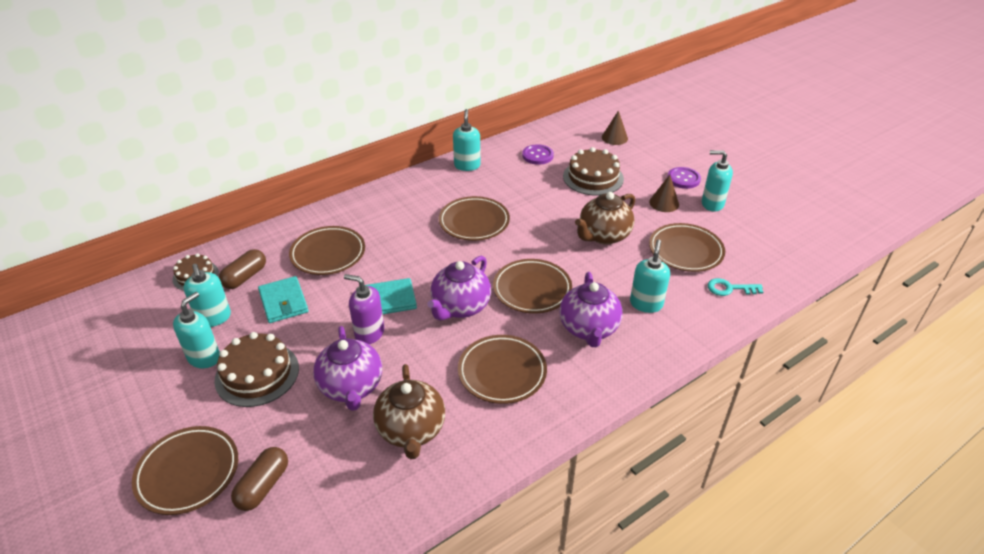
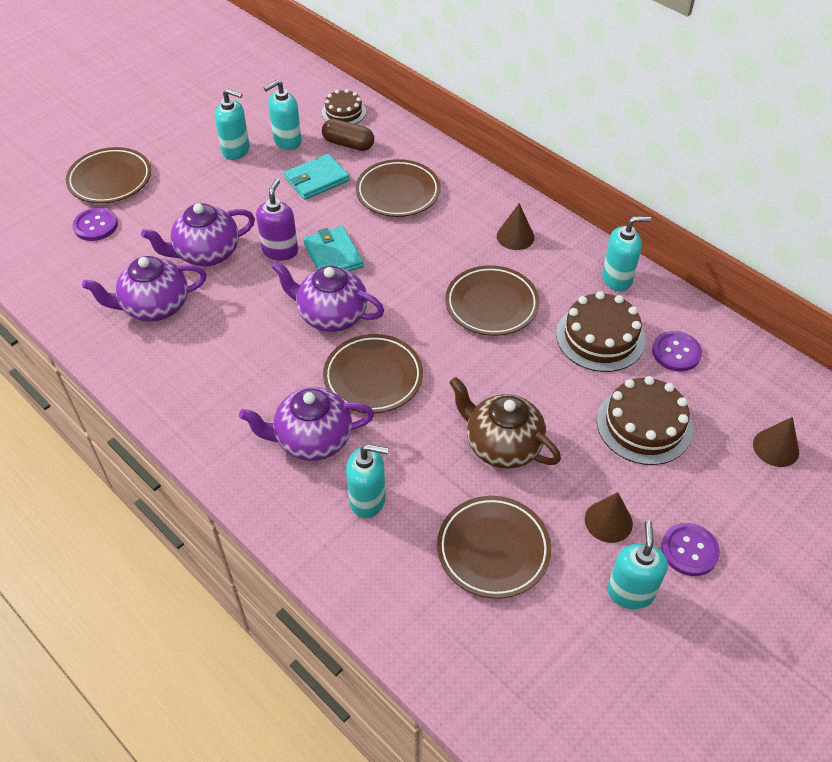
camera: 80 degrees right, 10 degrees up
(257, 374) = (219, 188): brown cake -> brown cake (600, 337)
(263, 486) = (96, 225): brown capsule -> purple button
(408, 201) = (515, 236): none -> brown cone
(411, 430) = (155, 307): brown teapot -> purple teapot
(502, 372) = (234, 365): brown plate -> none
(729, 288) = (419, 606): turquoise key -> none

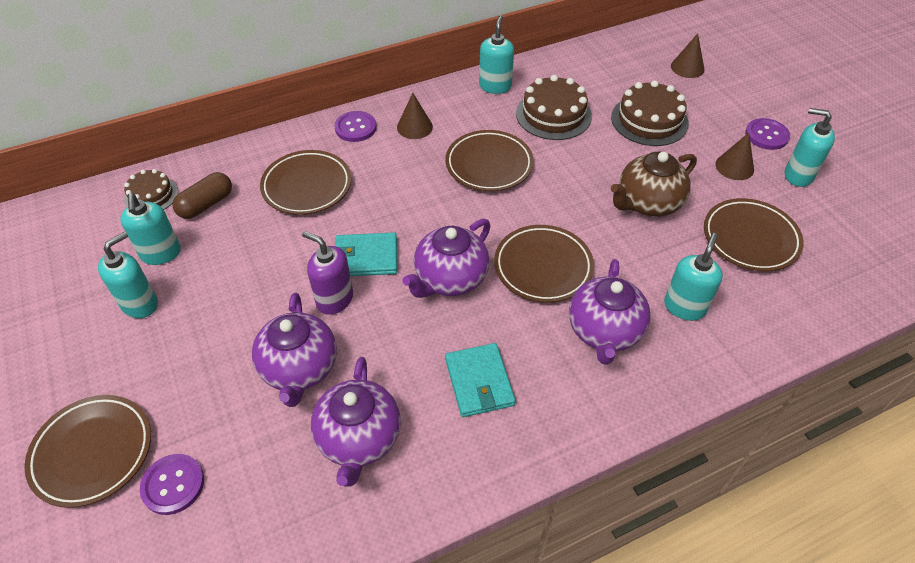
camera: 70 degrees left, 0 degrees up
(316, 179) = (243, 243): turquoise wallet -> turquoise wallet (479, 382)
(676, 352) = (585, 82): purple button -> purple button (355, 128)

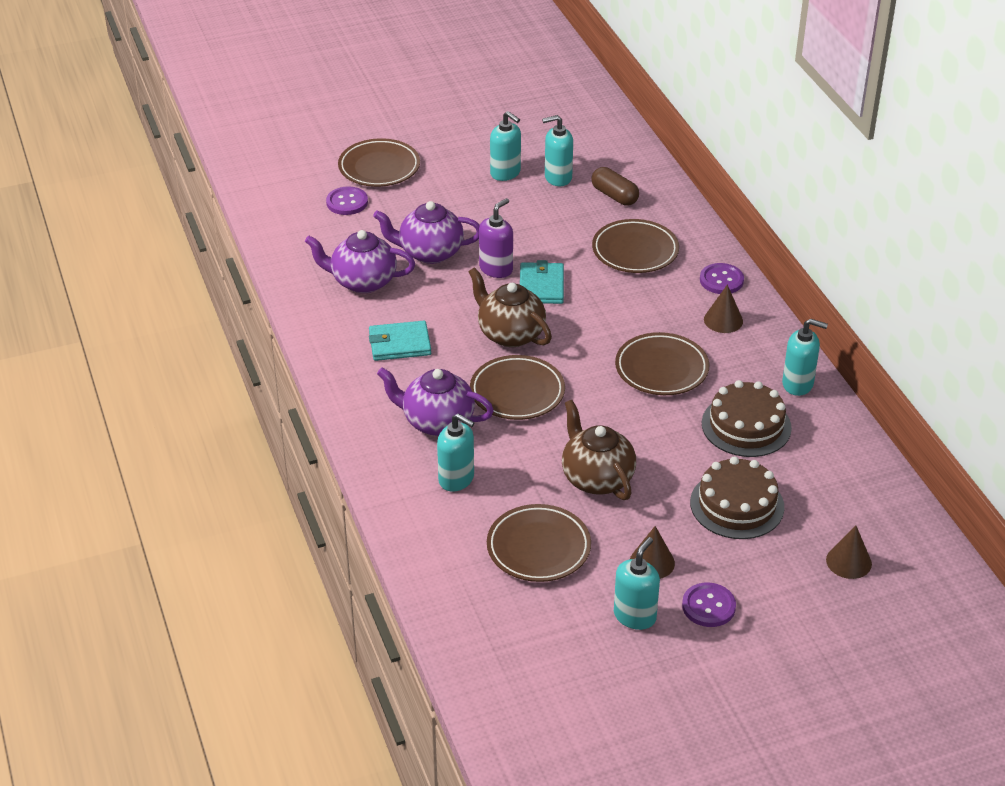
camera: 95 degrees right, 10 degrees down
(151, 195) = (628, 166): brown cake -> none
(450, 279) = (510, 334): purple teapot -> brown teapot

